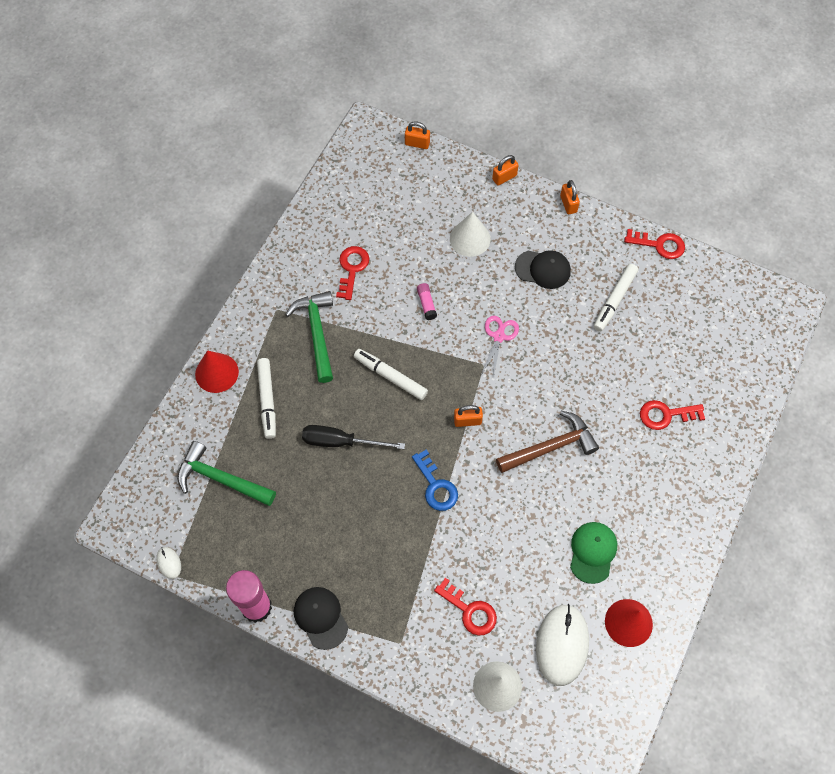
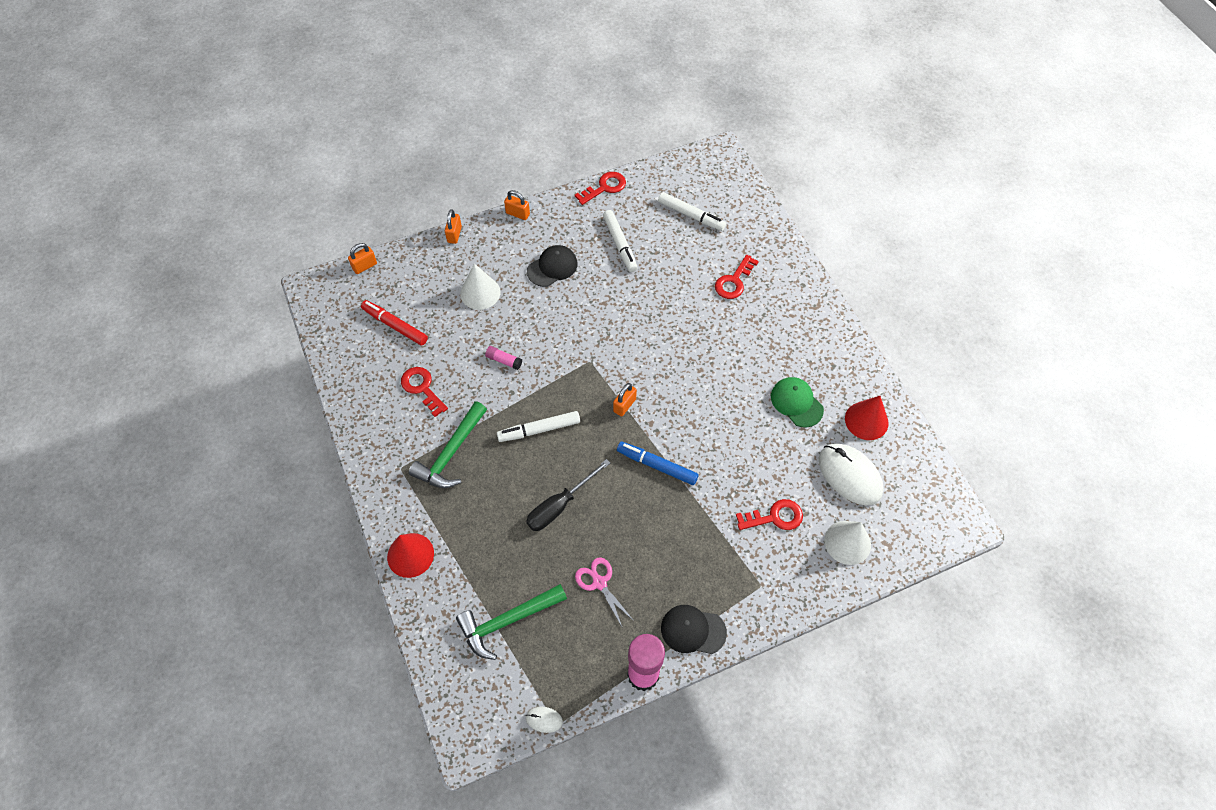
camera: 50 degrees left, 5 degrees down
(267, 400) = (473, 534): white marker -> white marker (691, 215)
(317, 333) = (451, 454): green hammer -> green hammer turned 90 degrees counterclockwise
(386, 207) = (395, 326): none -> red marker
(436, 486) = (657, 465): blue key -> blue marker
(499, 336) = (577, 334): pink scissors -> pink scissors (599, 583)
(551, 447) = (694, 367): brown hammer -> none

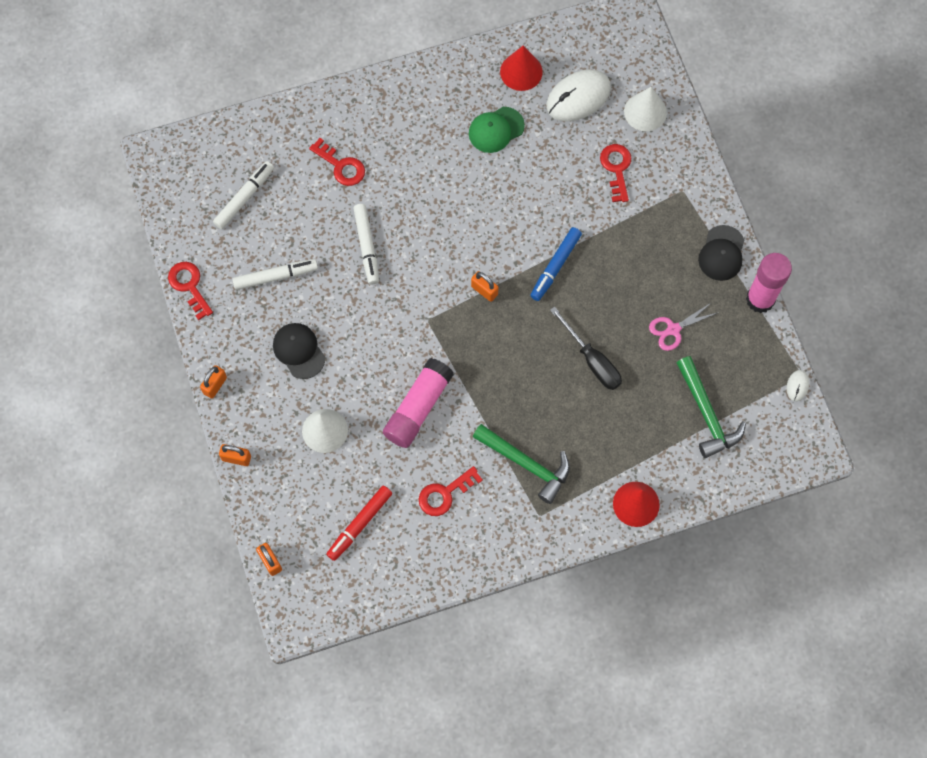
camera: 85 degrees left, 10 degrees up
(504, 360) = (418, 408): pink glue stick -> pink glue stick, size x2.28
(539, 429) = (506, 375): white marker -> white marker (366, 246)

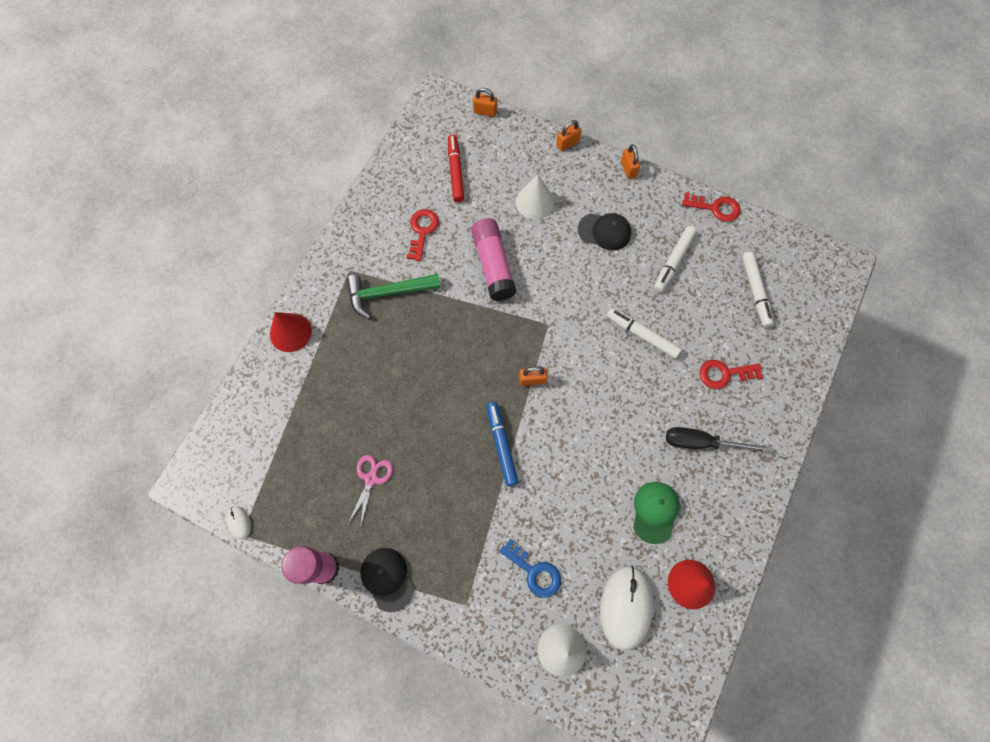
camera: 135 degrees right, 0 degrees up
(592, 360) = (409, 400): black screwdriver -> black screwdriver (702, 442)
(616, 169) = (534, 571): red key -> blue key
(707, 414) = (292, 437): green hammer -> none

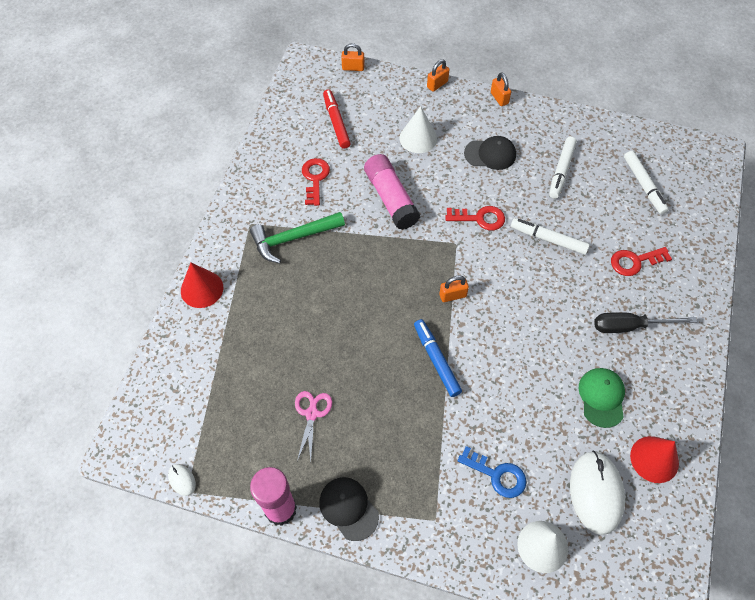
camera: 10 degrees left, 10 degrees down
(715, 208) = (588, 120): red key -> red key (480, 218)

